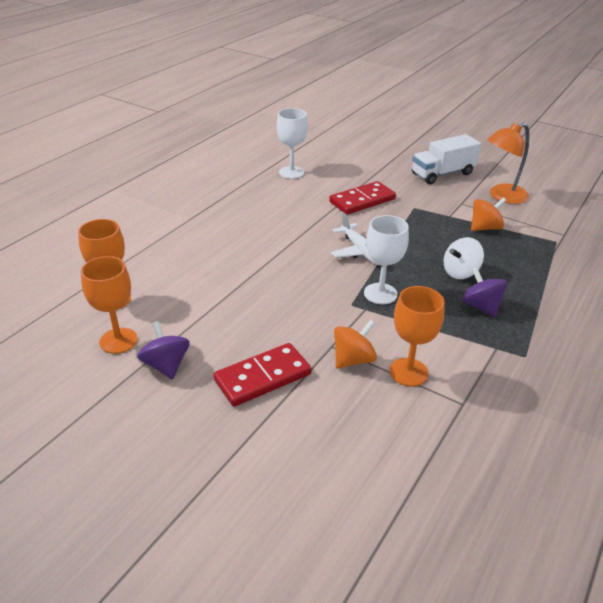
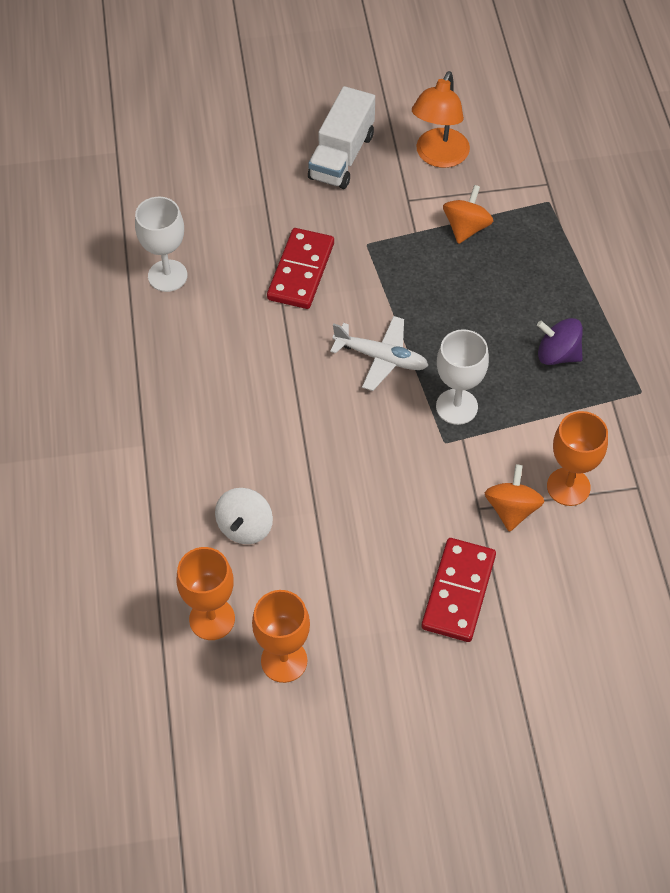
camera: 40 degrees left, 20 degrees up
(166, 365) = (362, 649): purple spinning top -> none
(460, 272) = (500, 318): white spinning top -> white spinning top (245, 527)

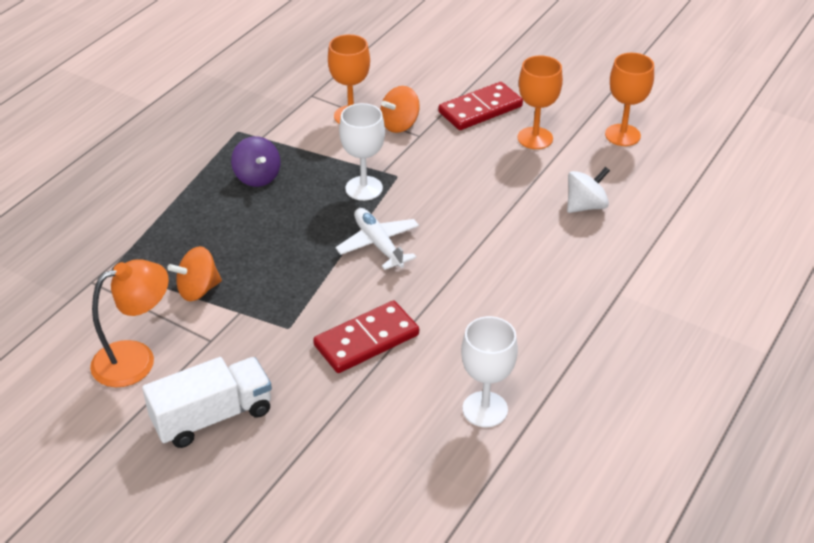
camera: 140 degrees left, 15 degrees down
(212, 619) = (652, 174): orange goblet -> orange goblet (535, 138)

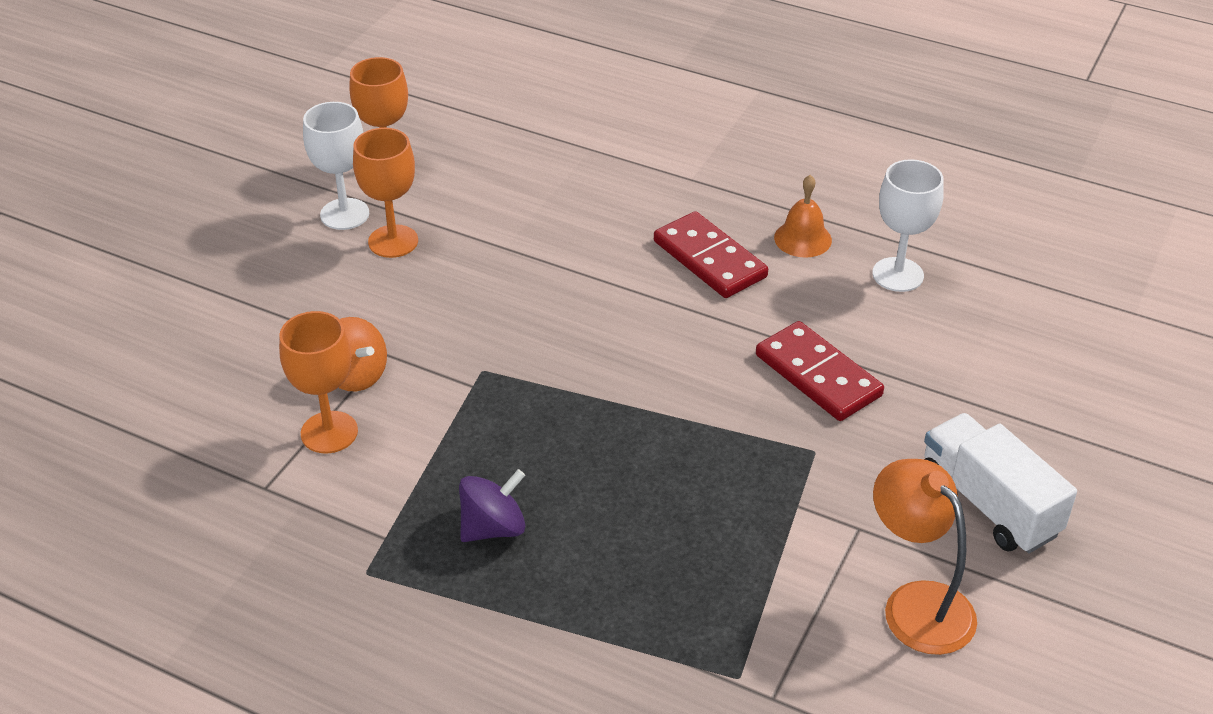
camera: 95 degrees left, 0 degrees up
(198, 290) = (763, 558): orange spinning top -> none
(364, 188) = (514, 402): white goblet -> white goblet (344, 214)
(378, 244) = (635, 378): white plane -> none
(480, 109) = (321, 293): red domino -> red domino (710, 259)
(536, 353) = (802, 239): none -> orange bell
(585, 206) = (537, 200): white spinning top -> none

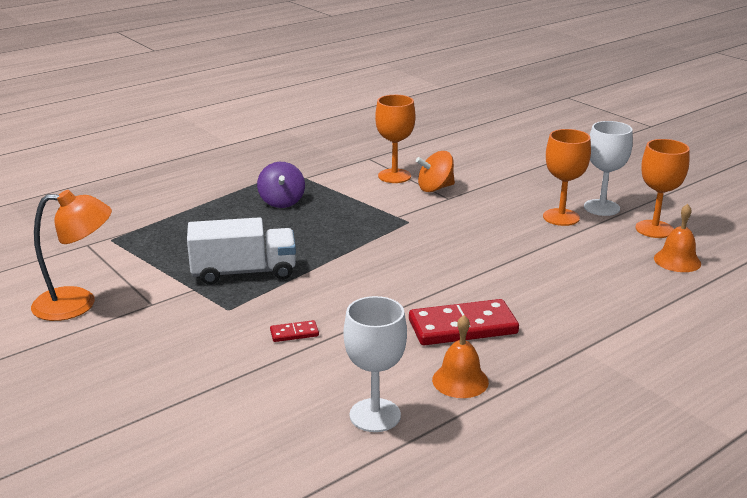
camera: 115 degrees right, 15 degrees down
(462, 144) = (677, 260): none -> orange bell
(817, 375) = (294, 333): red domino -> red domino, size x0.45
(988, 504) = (107, 360): white truck -> white truck (244, 272)

